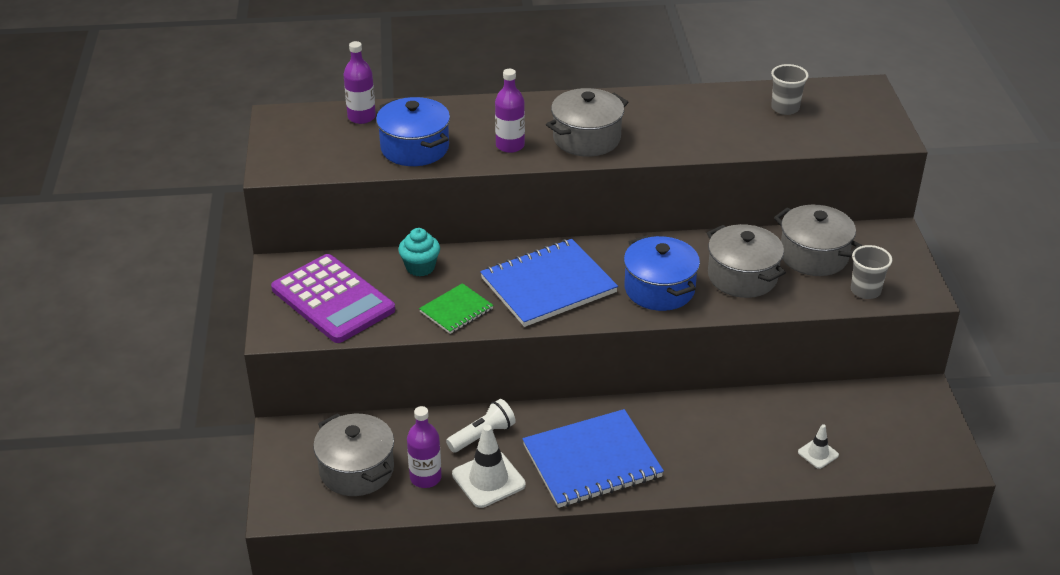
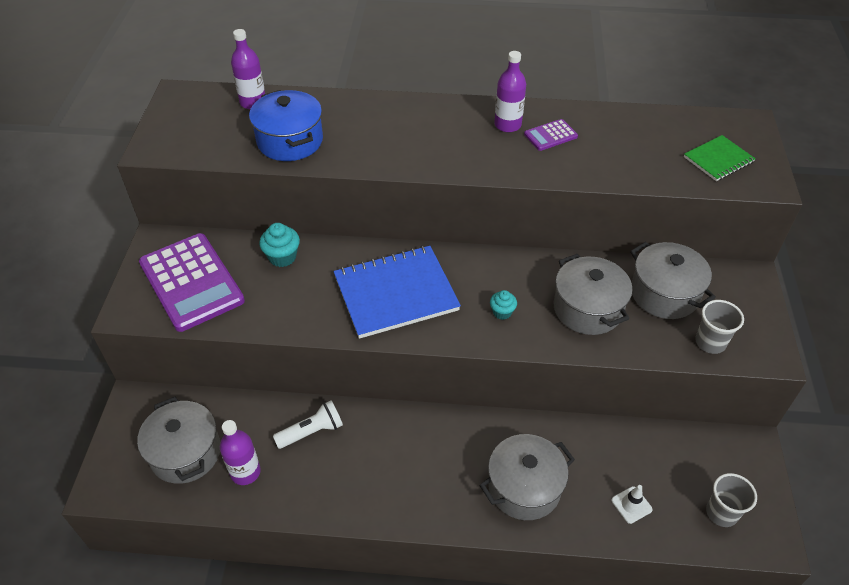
camera: 10 degrees right, 10 degrees up
(456, 310) = (301, 310): green notebook -> green notebook (718, 160)
(488, 479) = (303, 484): white traffic cone -> none
(510, 145) = (380, 148): purple bottle -> purple bottle (507, 125)
(586, 138) = (456, 149): grey pot -> grey pot (524, 487)
(592, 461) = (406, 478): blue notebook -> none
(659, 289) = (502, 312): blue pot -> turquoise cupcake
(676, 117) = (550, 135): none -> purple calculator
(785, 108) = (662, 137): grey cup -> grey cup (721, 513)

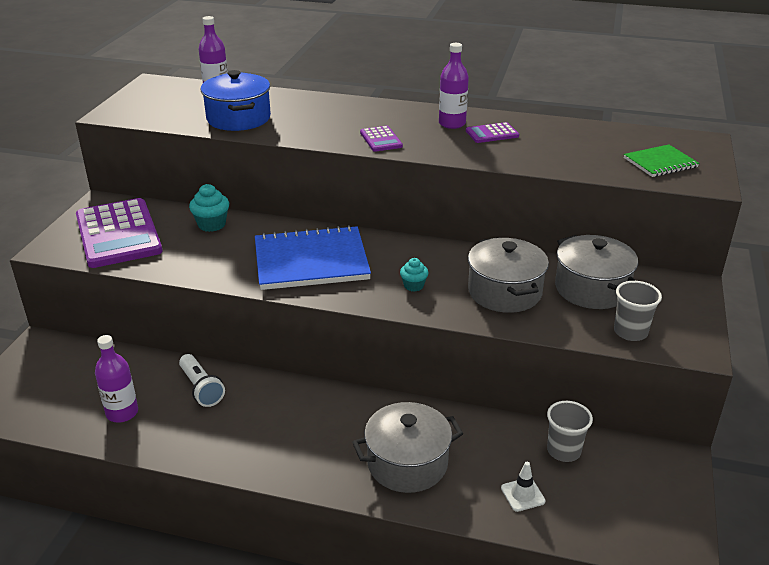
camera: 10 degrees right, 15 degrees down
(185, 453) = (70, 390): grey pot -> none
(312, 432) = (201, 388): white flashlight -> white flashlight turned 75 degrees clockwise
(445, 157) = (381, 139): none -> purple calculator
(721, 513) = (626, 516): grey cup -> grey cup (563, 451)

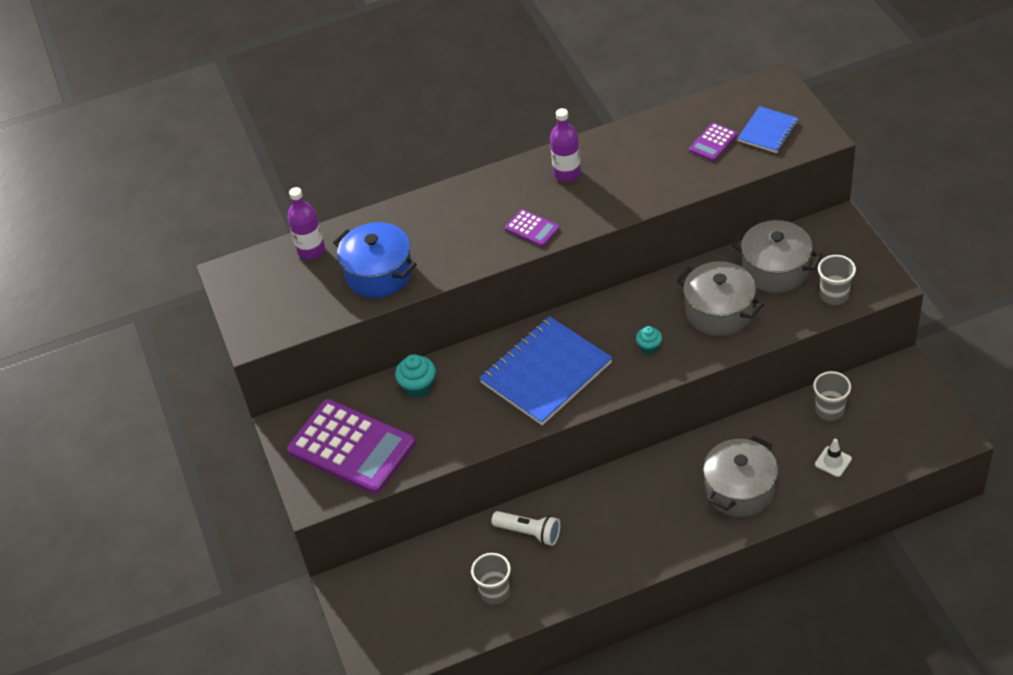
camera: 30 degrees left, 15 degrees up
(122, 413) = (495, 592): purple bottle -> grey cup
(492, 134) = (612, 168): purple calculator -> purple calculator (713, 142)
(660, 163) = (768, 131): green notebook -> blue notebook

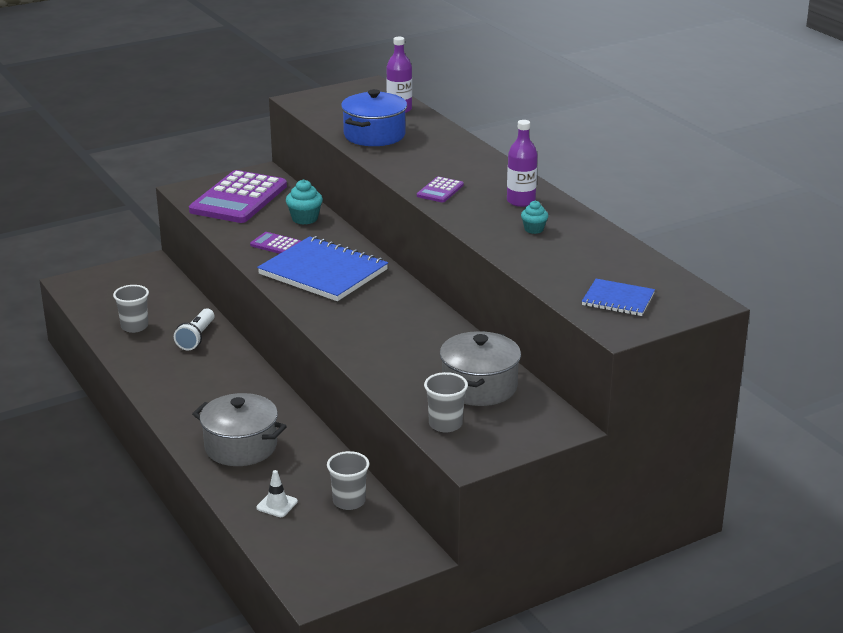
camera: 75 degrees right, 20 degrees down
(649, 347) = (358, 320): turquoise cupcake -> turquoise cupcake (534, 229)
(713, 142) = (589, 270): purple calculator -> purple calculator (276, 244)
(719, 312) = (412, 356): grey pot -> none

